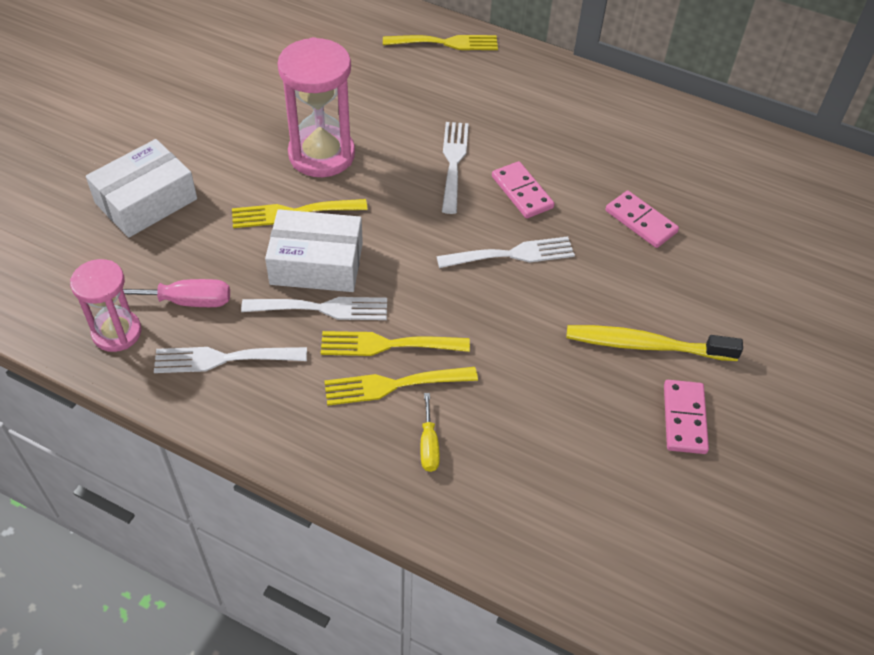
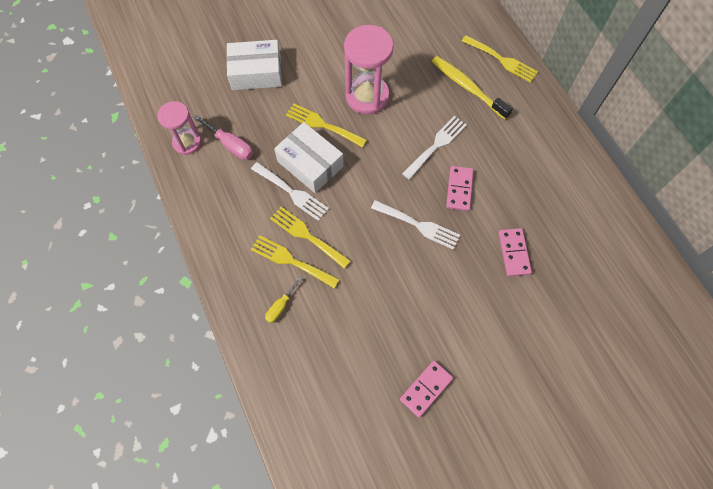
camera: 40 degrees right, 15 degrees up
(223, 359) = (223, 190): white fork -> none
(645, 345) = (444, 331): yellow toothbrush -> yellow toothbrush (467, 87)

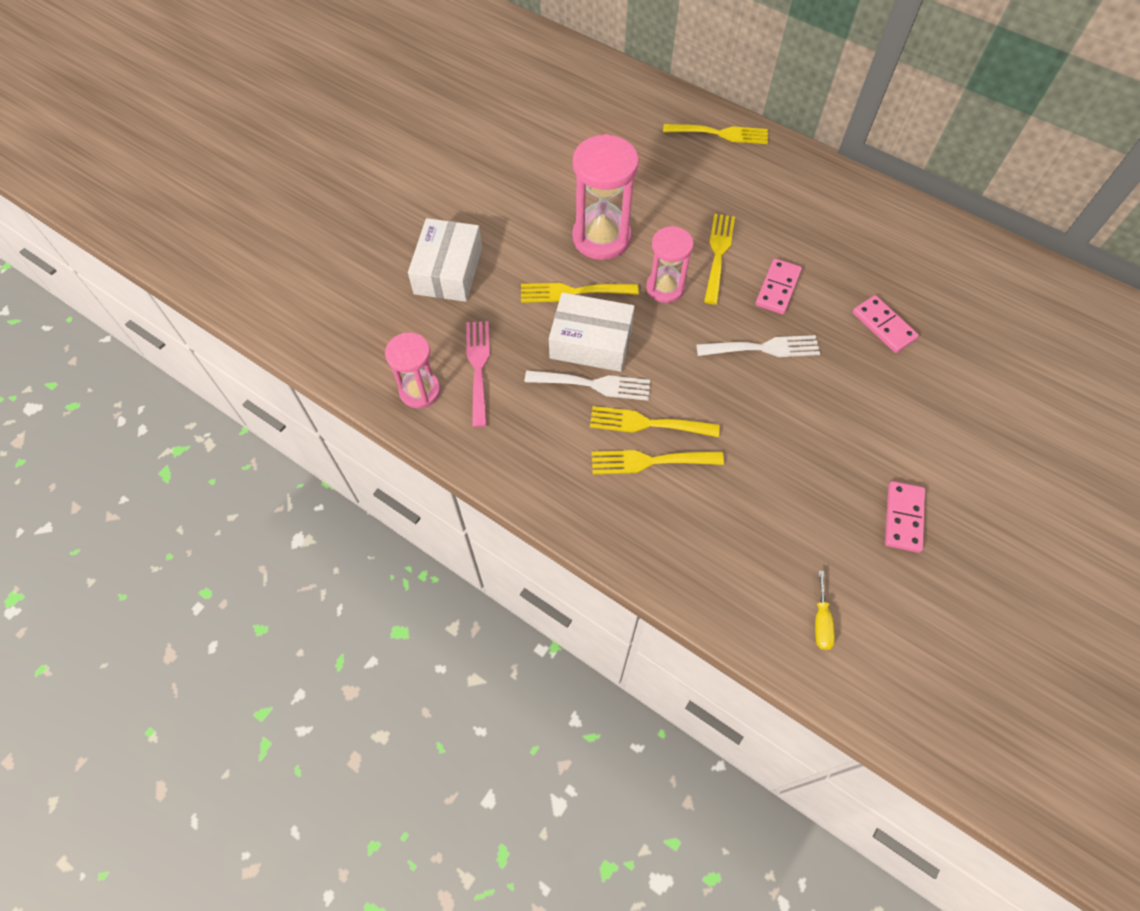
camera: 30 degrees left, 5 degrees down
(231, 145) = (478, 367): pink screwdriver -> pink fork
(256, 73) = (448, 271): white box -> white box turned 45 degrees counterclockwise
(280, 306) = (676, 519): yellow screwdriver -> yellow screwdriver (821, 621)
(383, 151) = (665, 288): none -> pink hourglass
(436, 145) = (718, 254): white fork -> yellow fork
(459, 189) = (778, 288): pink domino -> pink domino turned 45 degrees clockwise
(467, 87) = (705, 178): yellow toothbrush -> none

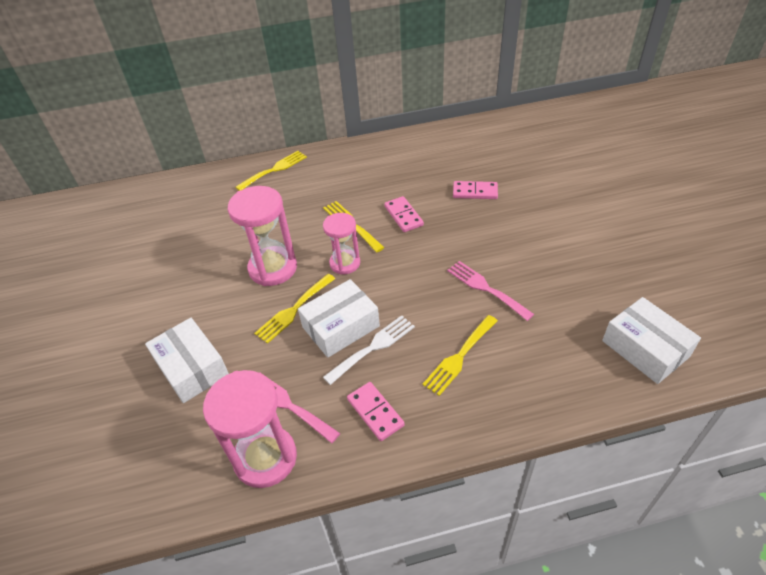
camera: 45 degrees left, 15 degrees down
(420, 391) = (265, 458): pink hourglass -> pink hourglass, size x1.58
(647, 423) = (431, 339): yellow fork -> none
(755, 428) = (486, 288): none -> pink fork
(763, 348) = (436, 248): white fork -> none
(821, 621) = (645, 348): yellow screwdriver -> white box
(903, 518) = (604, 265): pink domino -> pink domino (375, 412)

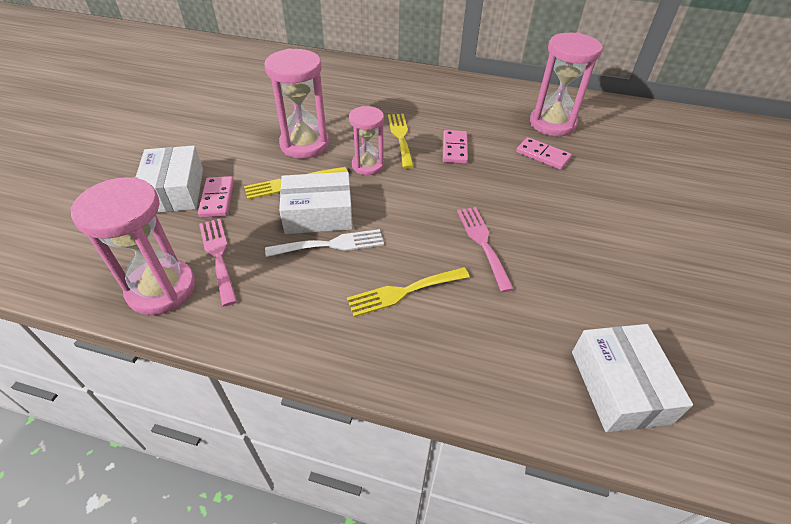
camera: 25 degrees right, 0 degrees up
(274, 170) = (373, 72): yellow fork -> none
(375, 412) = (283, 300): pink domino -> pink domino (217, 199)
(461, 159) = (552, 123): none -> pink hourglass

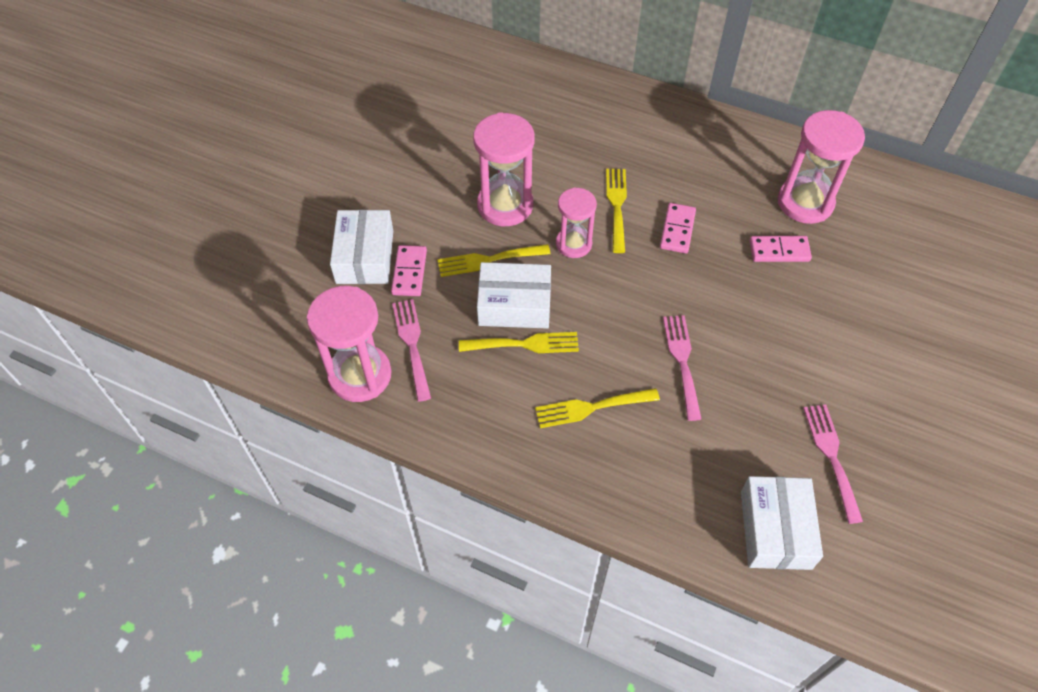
camera: 10 degrees right, 10 degrees up
(331, 244) = (524, 344): white fork -> yellow fork
(542, 155) = (779, 251): pink domino -> pink domino turned 45 degrees counterclockwise
(647, 308) = (831, 456): none -> pink fork

